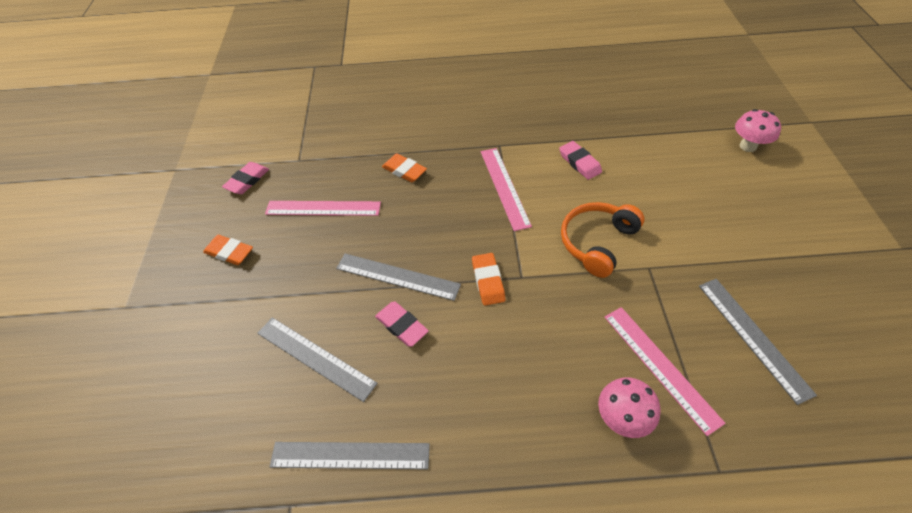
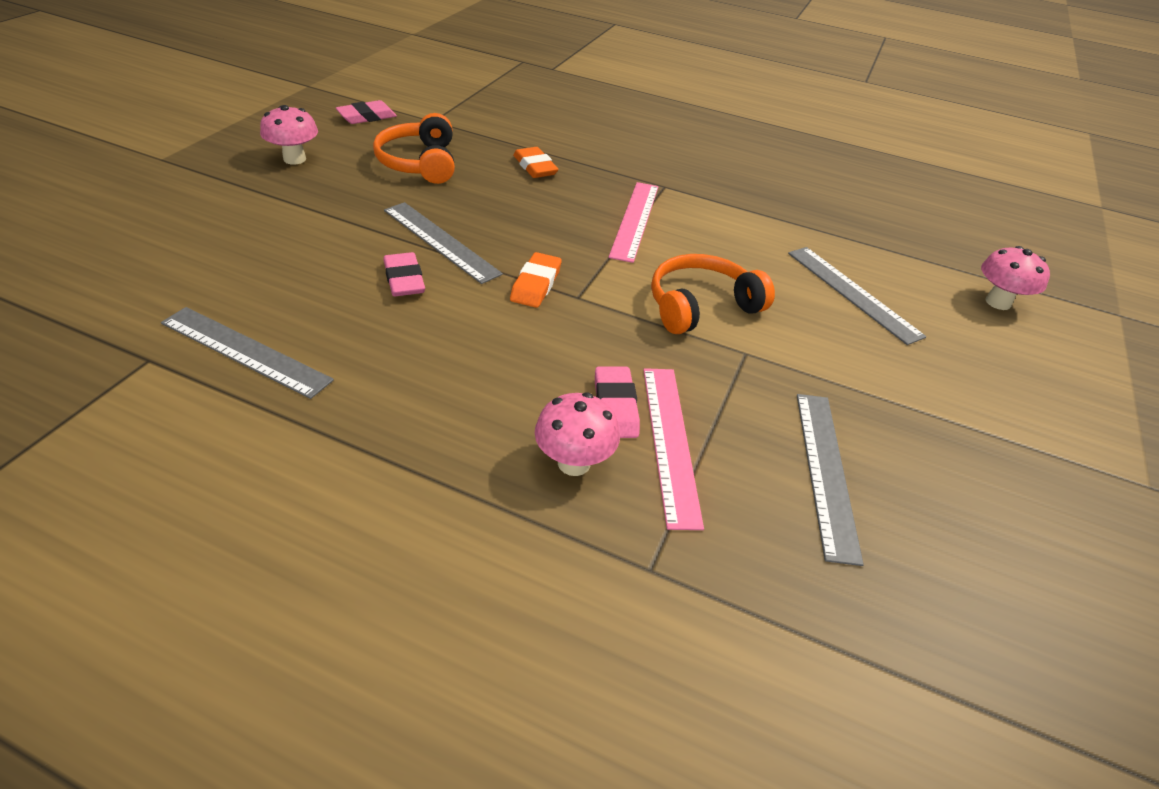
camera: 20 degrees right, 10 degrees down
(229, 252) = (294, 159): orange eraser -> pink mushroom
(315, 357) = (291, 265): grey ruler -> grey ruler (852, 293)
(323, 208) = (419, 163): pink ruler -> orange headphones
(579, 163) = (748, 234): pink eraser -> pink eraser (615, 406)

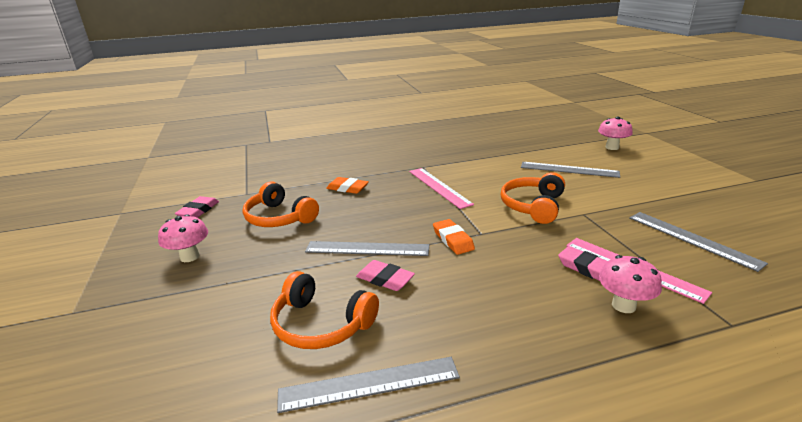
camera: 35 degrees left, 15 degrees down
(290, 282) = (321, 324): none -> orange headphones

